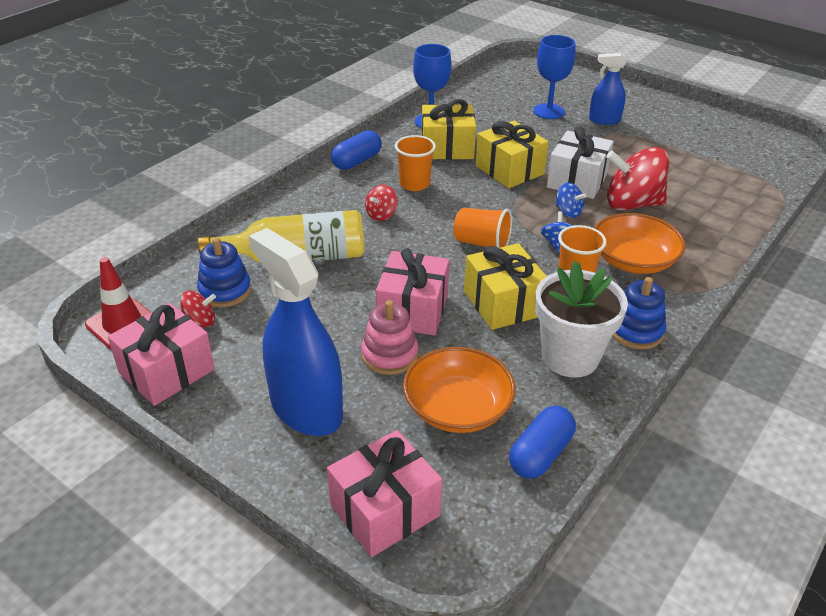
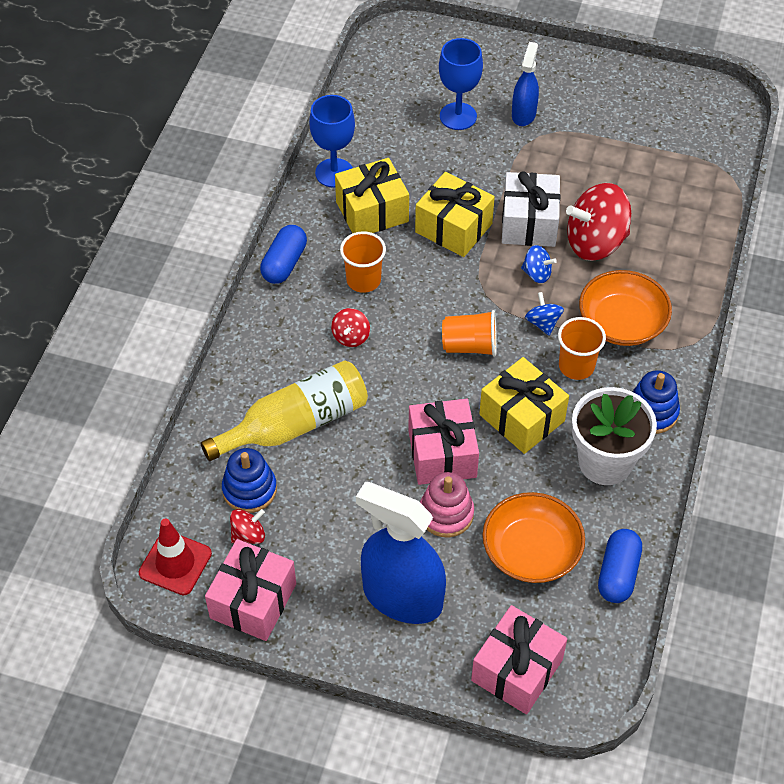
camera: 20 degrees left, 15 degrees up
(604, 120) = (523, 114): blue spray bottle -> blue spray bottle turned 120 degrees clockwise

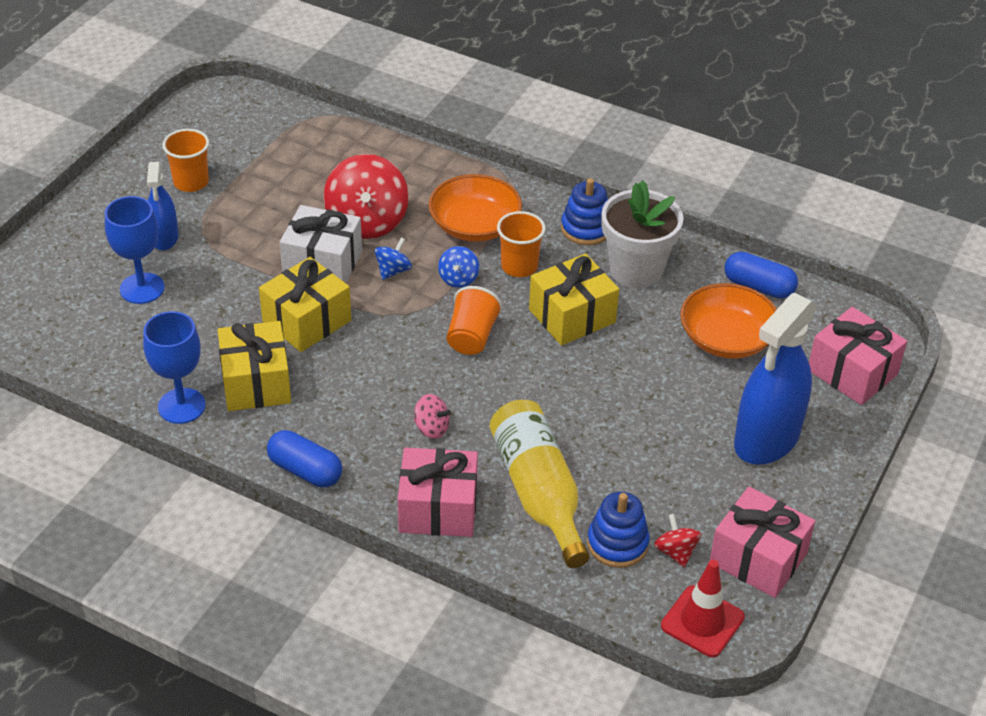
camera: 80 degrees left, 10 degrees down
(351, 337) = (431, 428): red spinning top -> pink spinning top
(363, 280) = (355, 405): orange cup -> orange cup (191, 182)
(442, 454) = (603, 381): pink gift -> pink gift (438, 509)
(446, 514) = (675, 391): pink stacking toy -> none
(523, 114) = (164, 238): blue spray bottle -> blue spray bottle turned 120 degrees counterclockwise
(543, 323) = (458, 279): blue spinning top -> blue spinning top turned 75 degrees counterclockwise

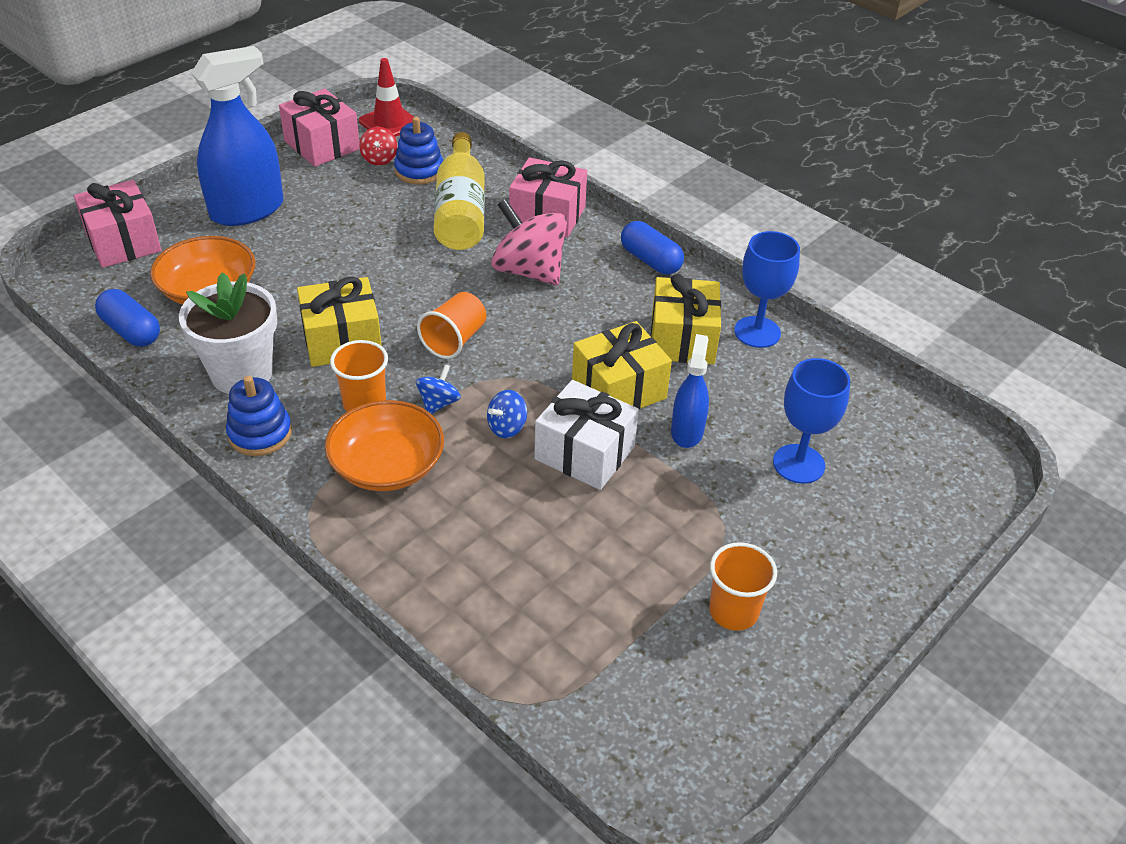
camera: 165 degrees left, 0 degrees up
(164, 238) = (771, 528): blue spray bottle -> blue spray bottle (687, 431)
(367, 222) = (515, 497): red spinning top -> none
(431, 428) = (529, 271): pink spinning top -> pink spinning top, size x2.09

